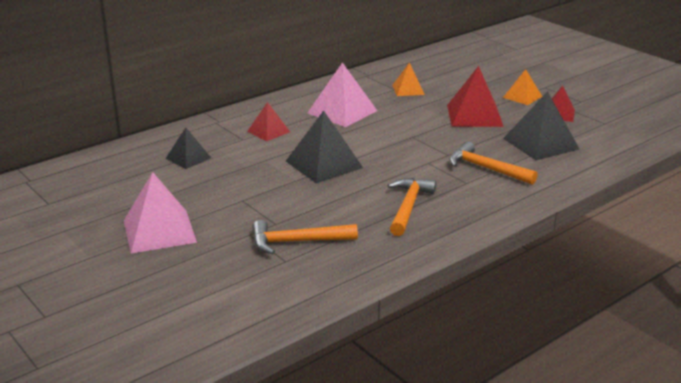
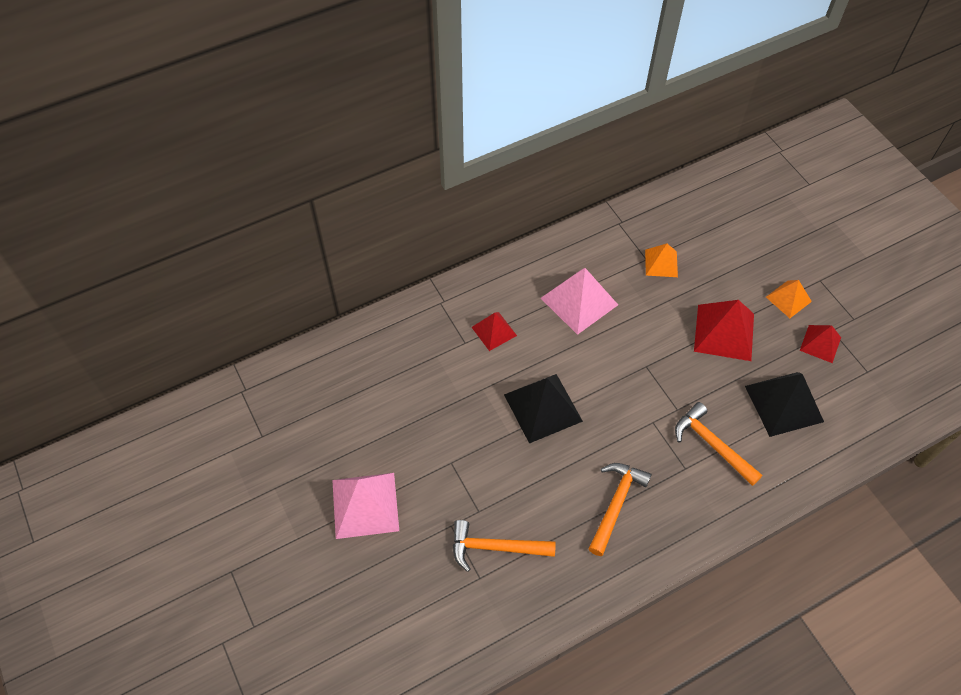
camera: 10 degrees right, 30 degrees up
(188, 158) = (405, 372): black pyramid -> none

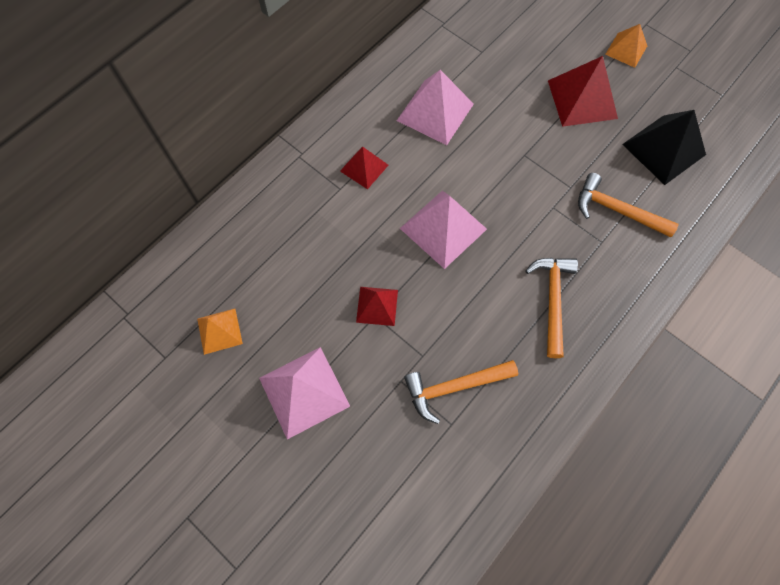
camera: 20 degrees left, 10 degrees up
(543, 407) = (443, 228): black pyramid -> pink pyramid
(661, 263) = (497, 51): orange pyramid -> orange pyramid (219, 331)
(820, 344) = (671, 82): red pyramid -> red pyramid (377, 306)

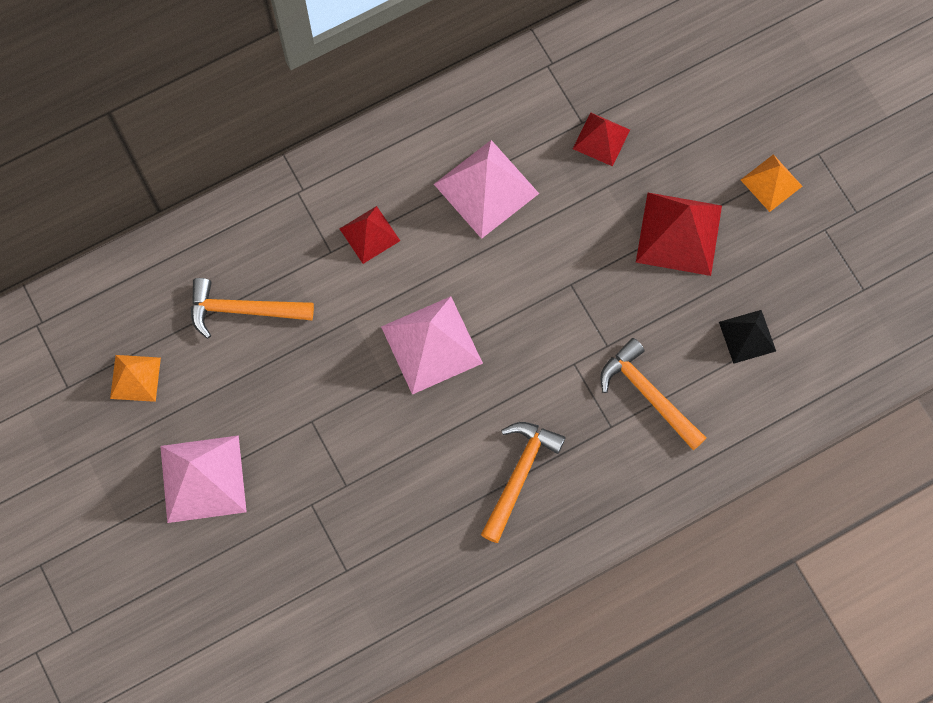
camera: 20 degrees right, 5 degrees up
(377, 306) = (318, 411): red pyramid -> red pyramid (601, 139)
(454, 387) = (366, 532): orange hammer -> orange hammer (243, 310)
(663, 149) = (747, 336): black pyramid -> black pyramid, size x0.59

